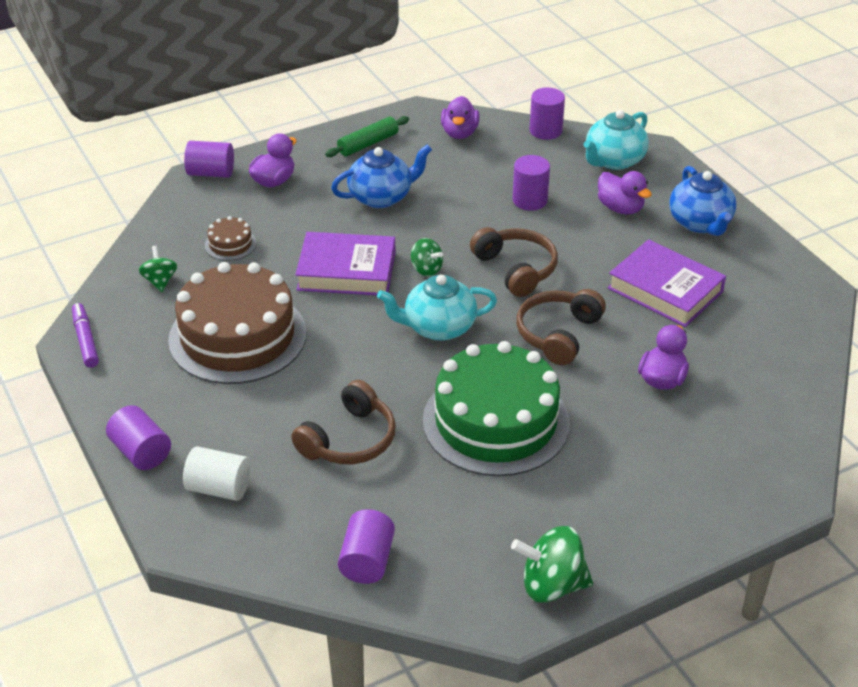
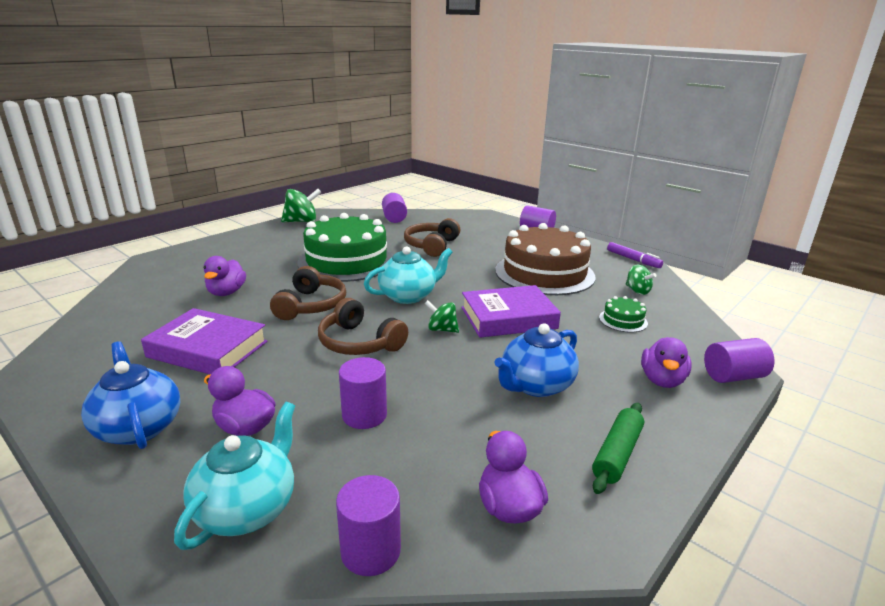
camera: 160 degrees right, 15 degrees down
(219, 488) = (484, 226): white cylinder -> none
(230, 244) = (623, 320): brown cake -> green cake

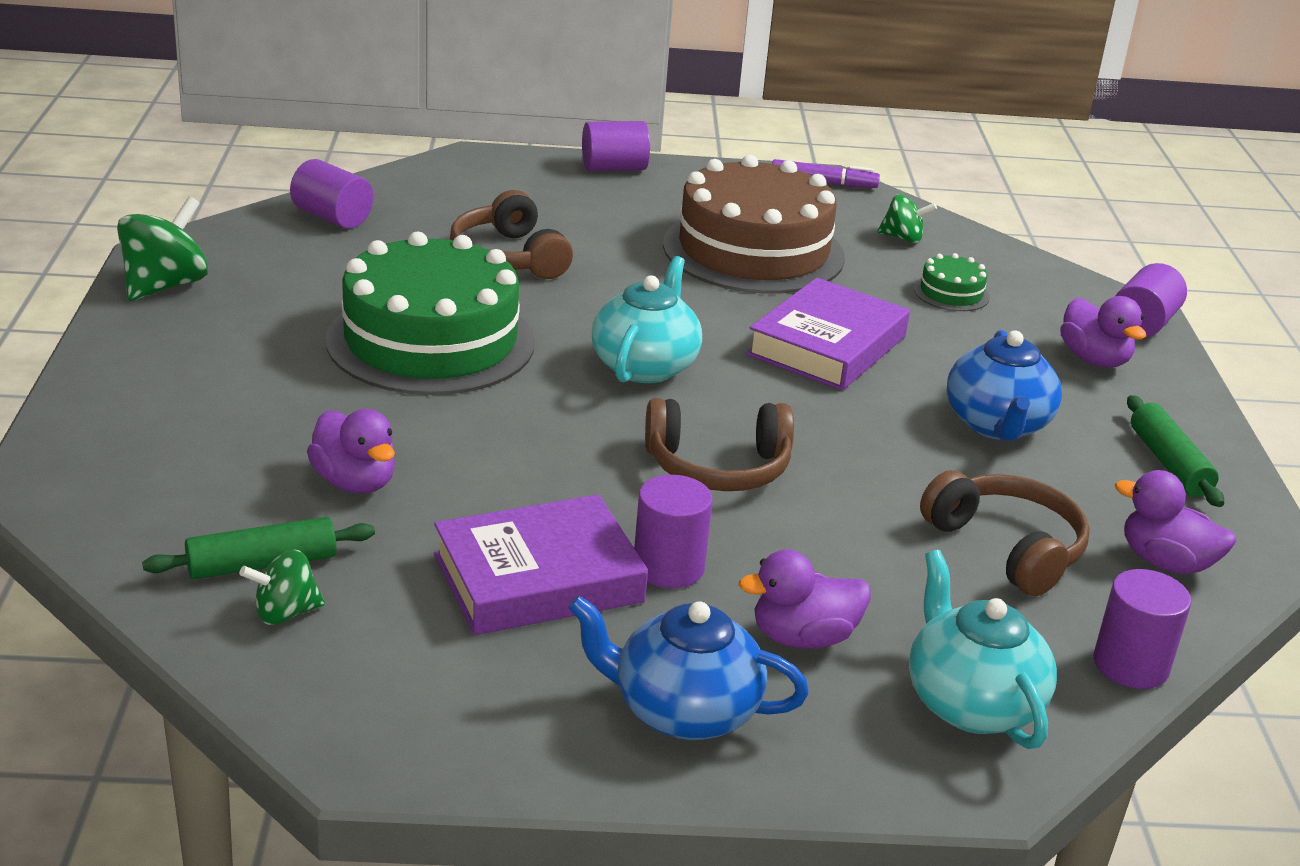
camera: 45 degrees left, 5 degrees up
(147, 304) = (262, 564): none -> green rolling pin
(311, 305) = (539, 443): brown headphones -> brown headphones (1007, 547)
(364, 415) = (897, 551): purple cylinder -> purple cylinder (668, 567)
(442, 329) = (781, 399): green spinning top -> green spinning top (285, 613)

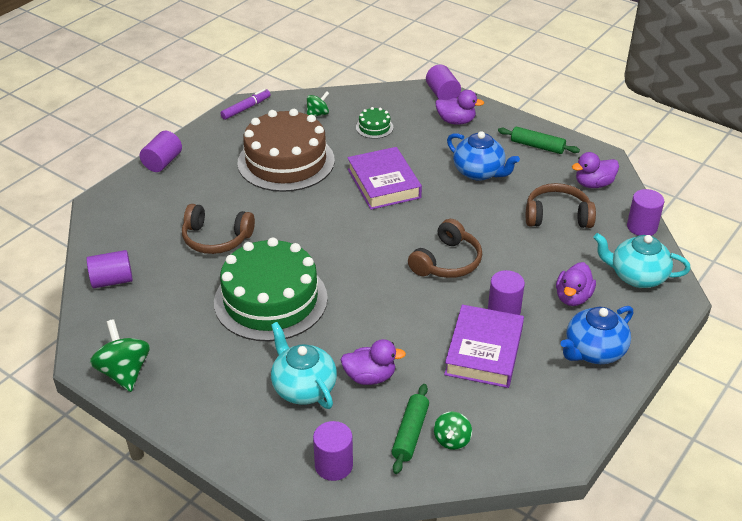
camera: 50 degrees left, 10 degrees up
(127, 513) = (333, 465): none -> purple cylinder
(645, 366) = (353, 243): turquoise teapot -> turquoise teapot (303, 387)

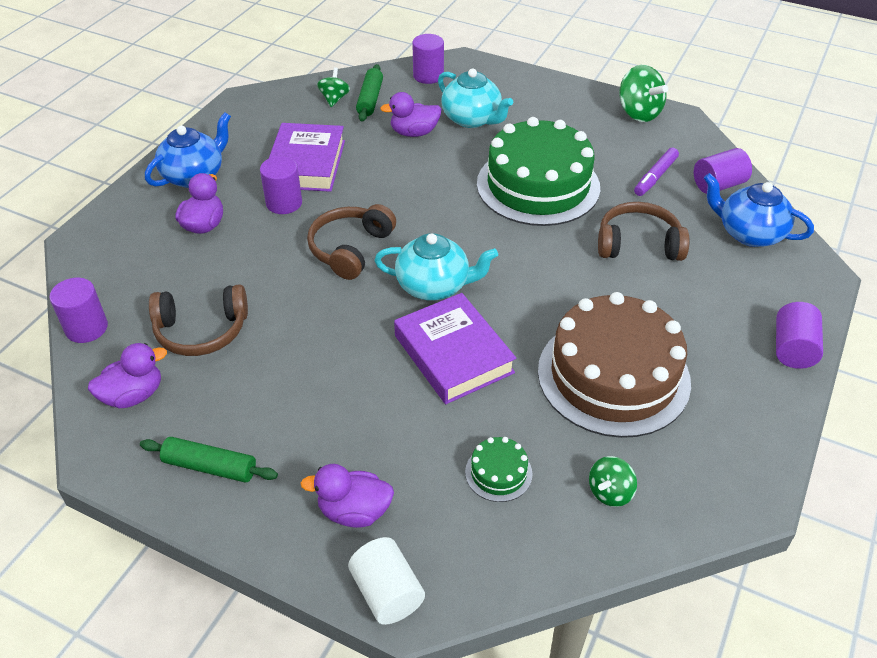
camera: 170 degrees right, 5 degrees up
(246, 108) = (744, 489): purple marker -> purple marker (655, 177)
(442, 94) = (387, 592): purple cylinder -> white cylinder
(479, 172) = (311, 395): blue teapot -> blue teapot (749, 233)
(637, 276) = (120, 258): turquoise teapot -> turquoise teapot (434, 286)

